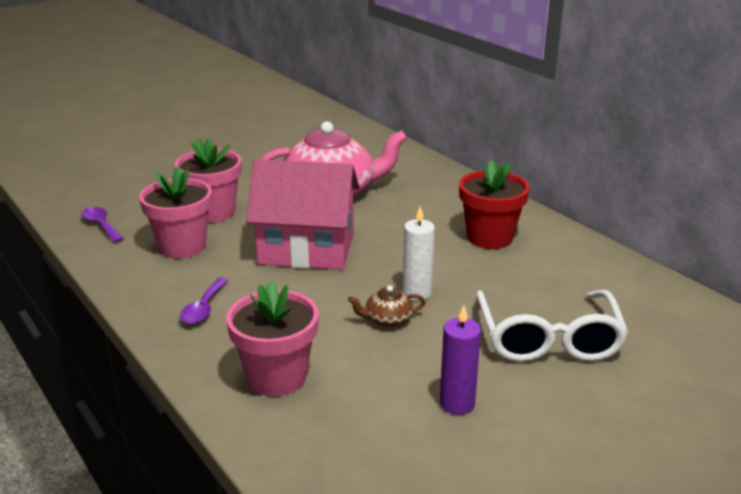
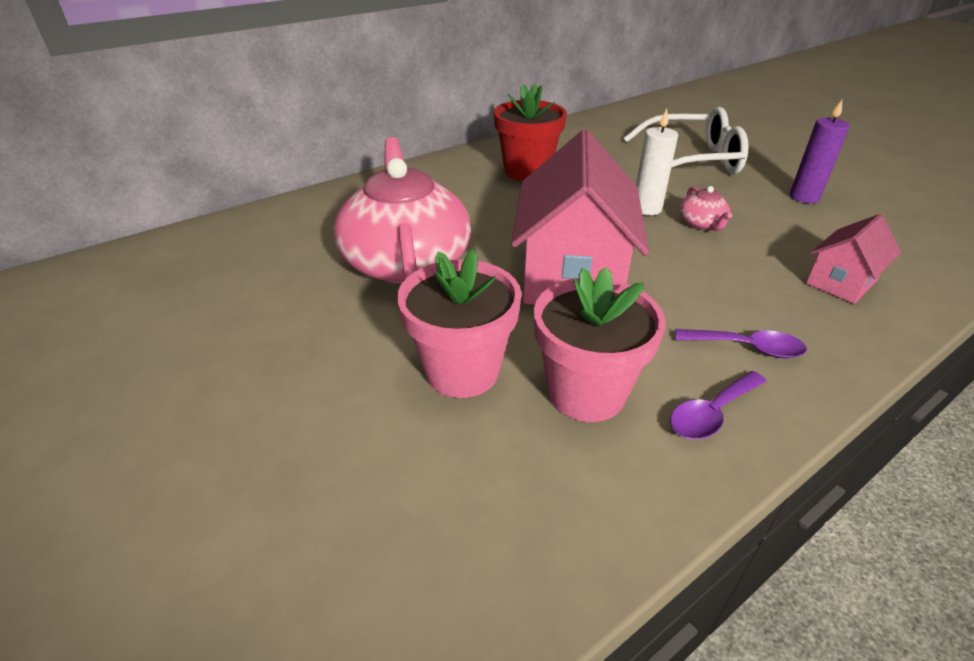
camera: 90 degrees left, 10 degrees up
(101, 225) = (517, 537): purple spoon -> purple spoon (711, 413)
(277, 377) = (841, 282): pink flower pot -> pink house
(387, 319) = (701, 224): brown teapot -> pink teapot

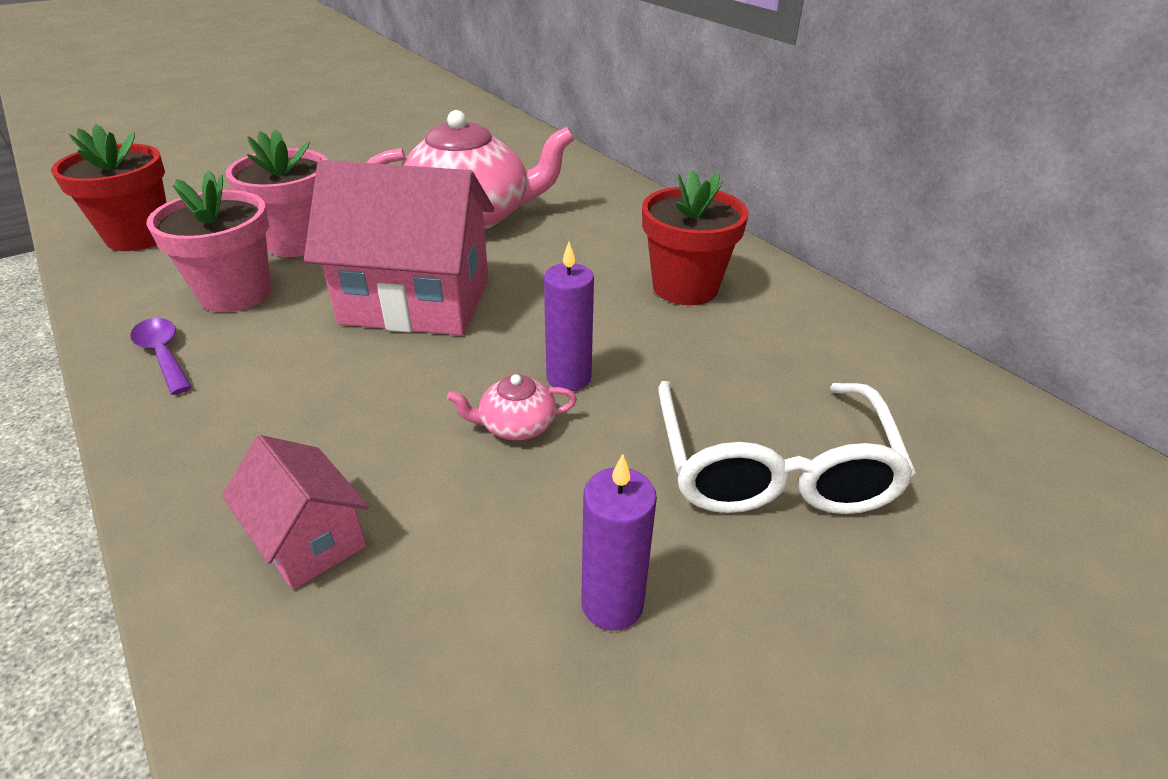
camera: 90 degrees right, 0 degrees up
(443, 560) = (139, 236): none -> red flower pot
(647, 208) = (568, 378): white candle -> purple candle
(747, 348) = (231, 399): purple spoon -> none

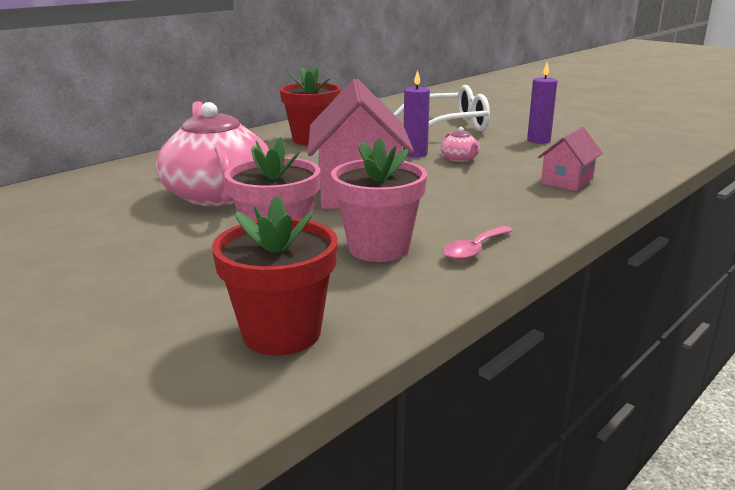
camera: 100 degrees left, 15 degrees down
(163, 354) = (474, 250): purple spoon -> pink spoon

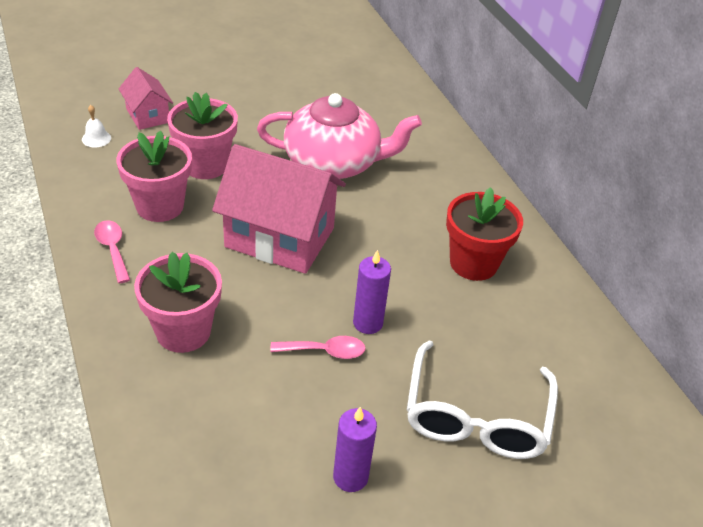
camera: 110 degrees right, 20 degrees up
(282, 333) = (96, 138): red flower pot -> white bell
(460, 159) = (325, 351): pink teapot -> pink spoon
(517, 197) = (183, 331): none -> pink flower pot
(567, 181) = (191, 399): pink house -> pink house (147, 115)

